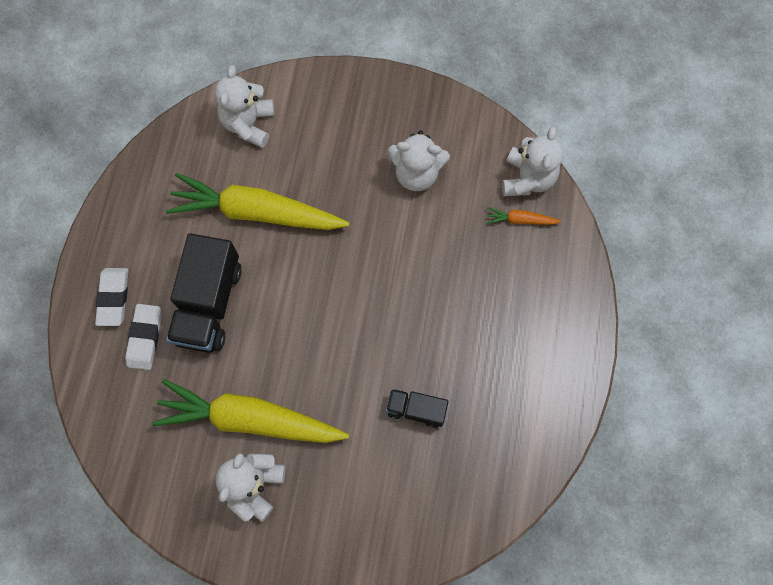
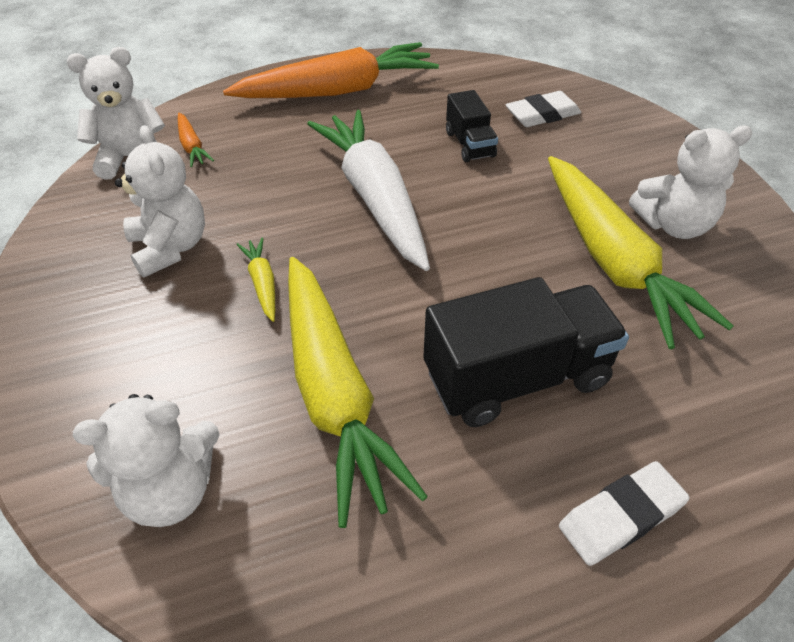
camera: 120 degrees left, 25 degrees down
(145, 338) = (634, 430): white eraser -> white eraser (542, 114)
(355, 210) = (262, 283): none -> yellow carrot
(394, 310) = (374, 198): none -> white carrot
(542, 353) = (338, 91): none -> orange carrot

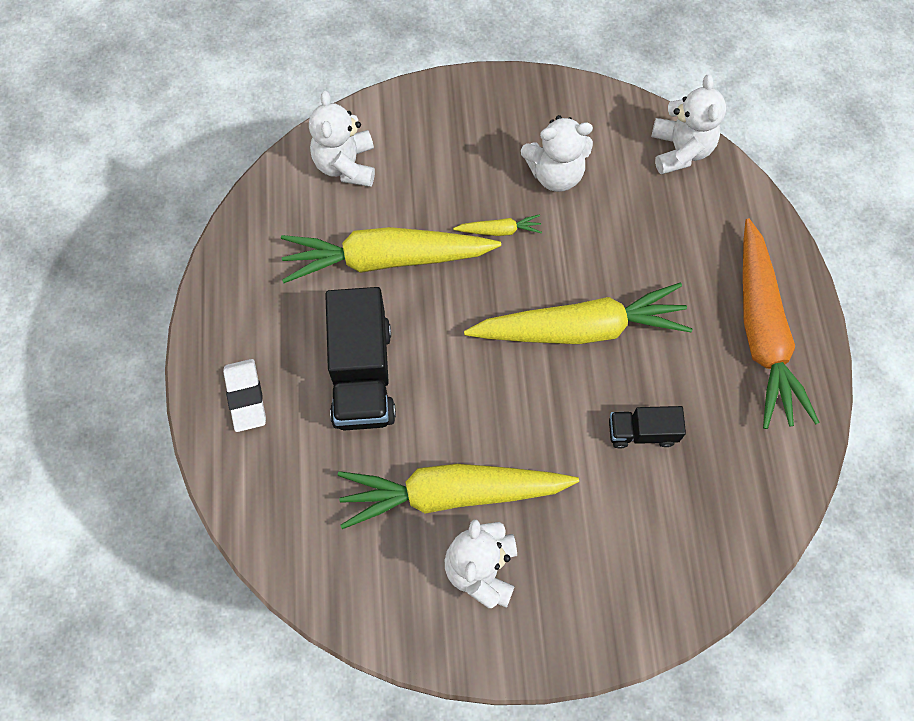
camera: 105 degrees right, 20 degrees up
(192, 146) = (688, 196): orange carrot -> none
(374, 198) = (580, 328): white carrot -> yellow carrot
(542, 114) = (679, 523): white eraser -> none

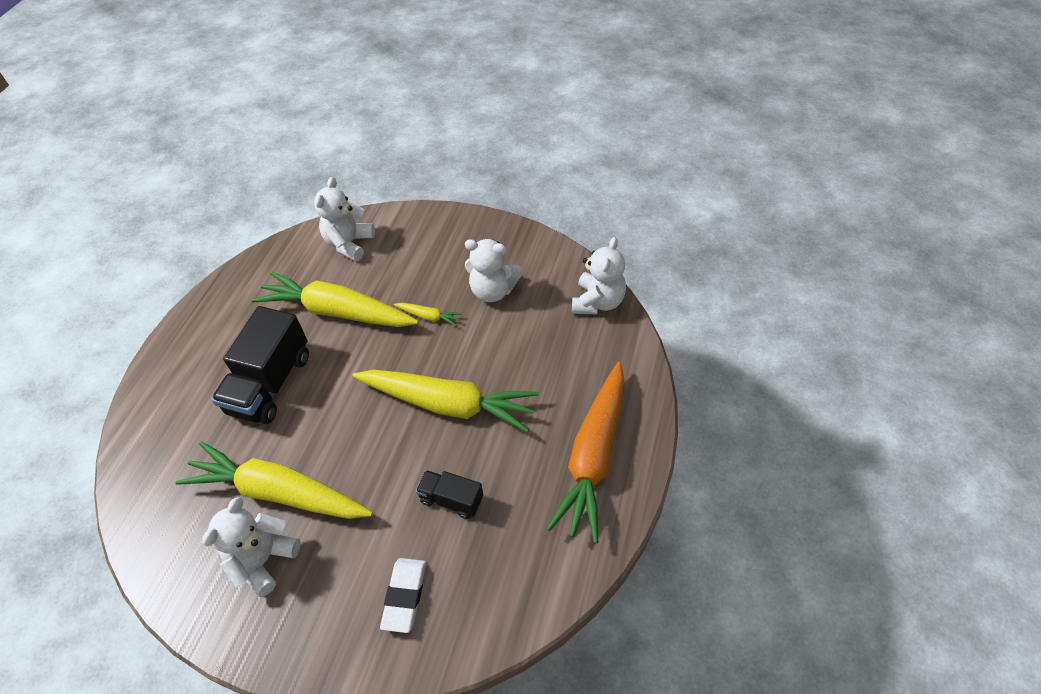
camera: 25 degrees right, 15 degrees down
(246, 397) = (184, 371): white eraser -> white eraser (405, 596)

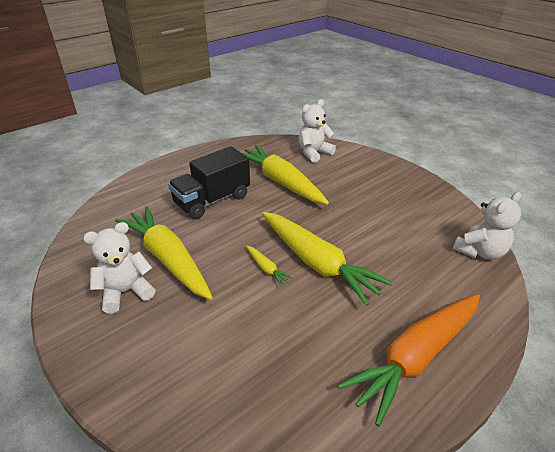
camera: 30 degrees right, 15 degrees down
(405, 596) = (193, 371): white eraser -> none
(429, 317) = (339, 208): yellow carrot -> yellow carrot (266, 268)
(451, 499) = (276, 324): black truck -> none
(493, 291) = (395, 212): white teddy bear -> none

